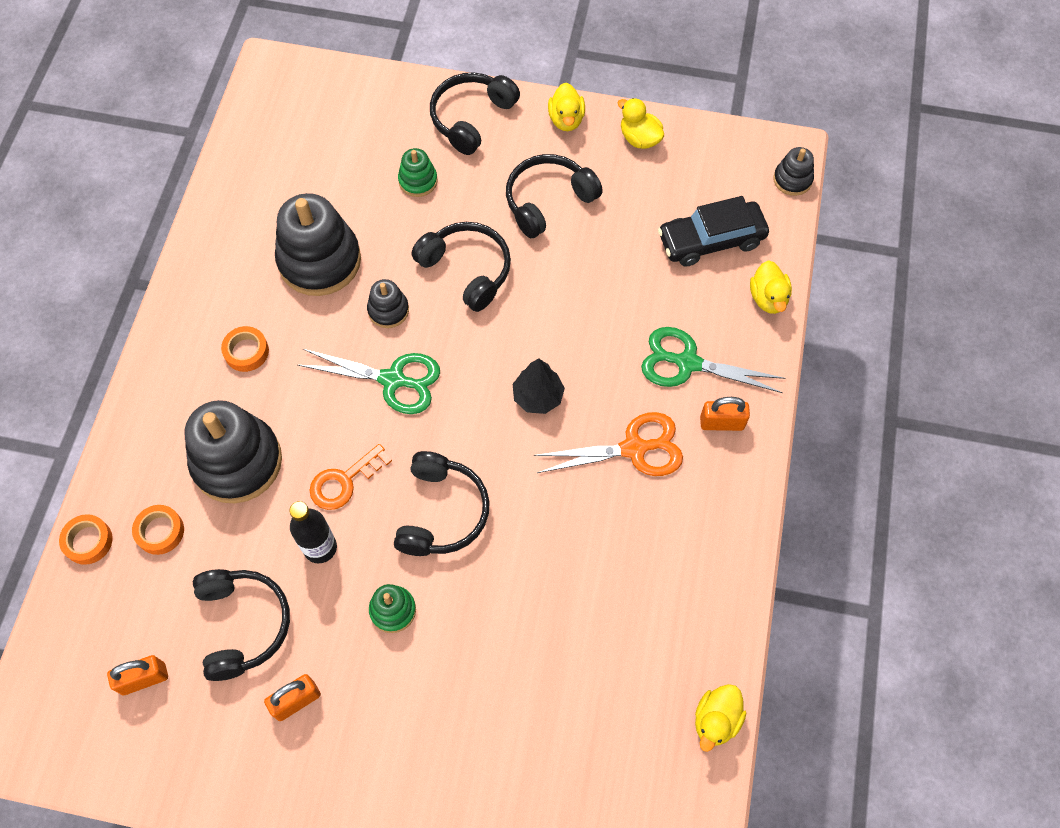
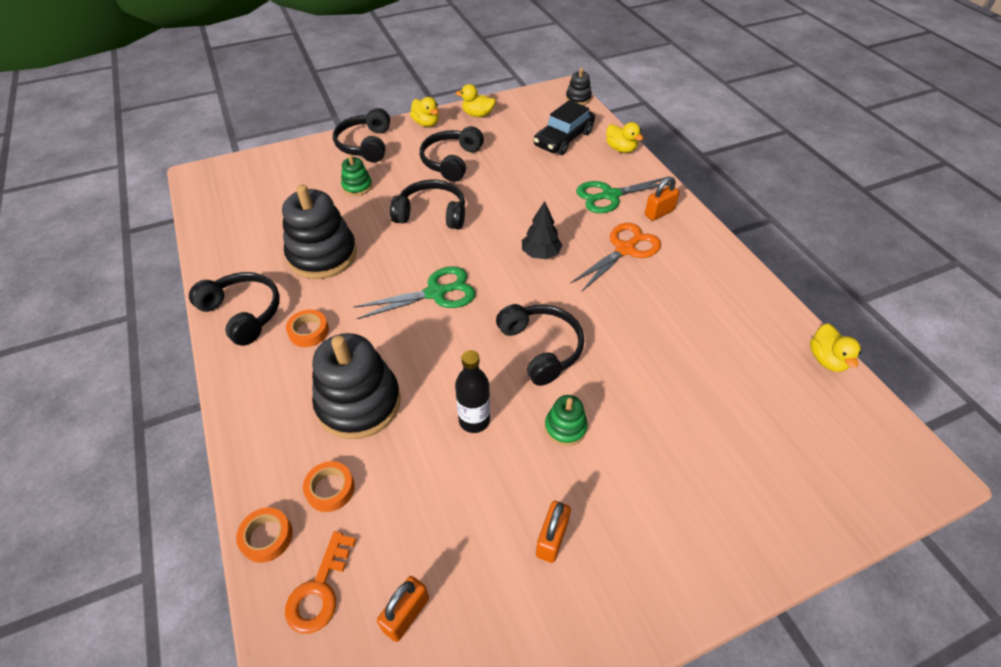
camera: 35 degrees left, 15 degrees down
(243, 624) = (459, 511): black headphones -> black headphones (243, 313)
(344, 481) = (454, 369): orange key -> orange key (319, 590)
(388, 310) = (397, 258): black stacking toy -> none

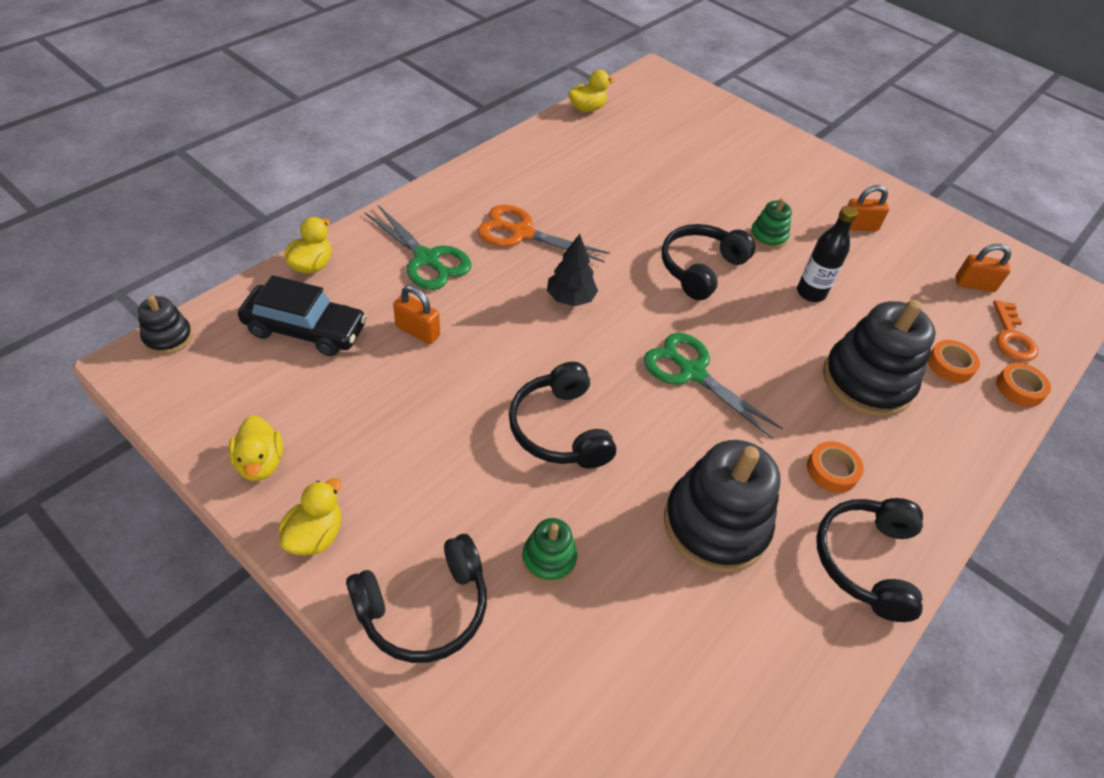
camera: 120 degrees left, 0 degrees up
(319, 590) = (1011, 337): orange key -> orange key turned 105 degrees clockwise
(451, 161) = (422, 452): black headphones -> none
(659, 213) = (441, 215): orange padlock -> orange padlock (417, 331)

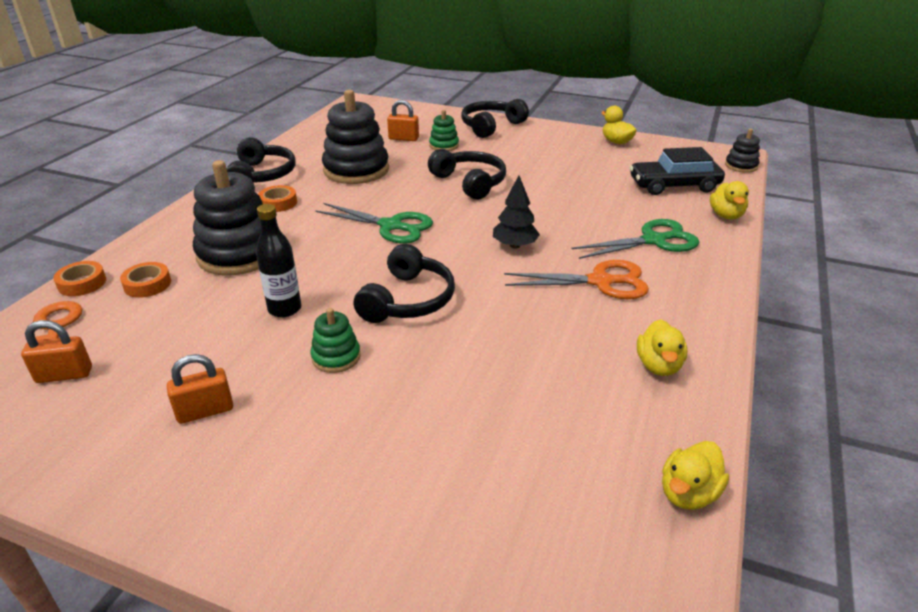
camera: 165 degrees right, 15 degrees down
(315, 535) = (561, 131): yellow duck -> yellow duck (658, 365)
(417, 331) = (605, 201): orange padlock -> orange padlock (403, 138)
(426, 259) = (653, 240): green scissors -> green scissors turned 135 degrees clockwise

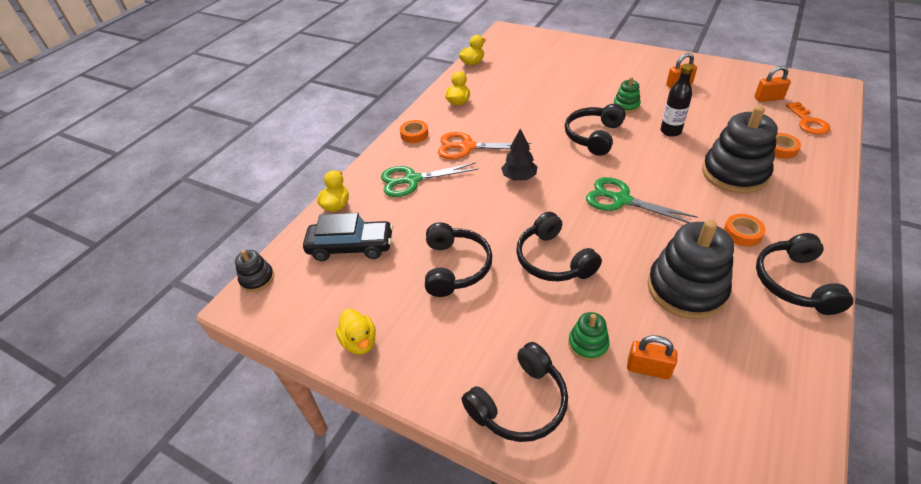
camera: 170 degrees left, 10 degrees up
(82, 283) = (830, 150): orange tape -> orange tape (414, 134)
(561, 176) = (456, 267): none -> black headphones

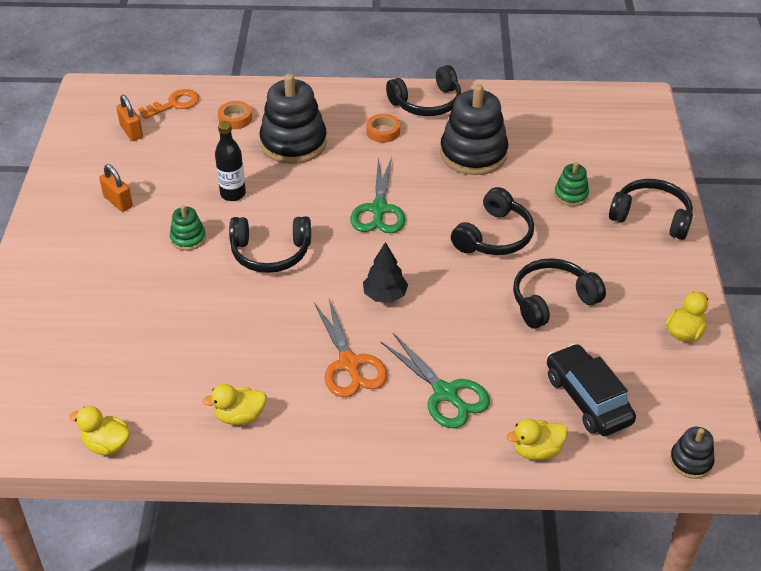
camera: 120 degrees left, 0 degrees up
(414, 134) = (348, 435): orange tape -> none
(648, 369) = (568, 161): orange padlock -> none

